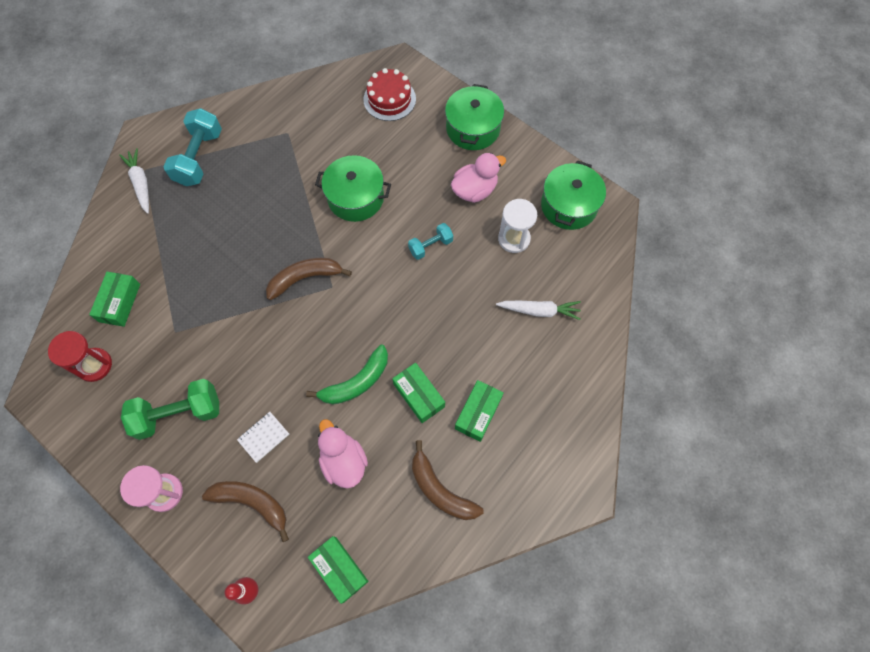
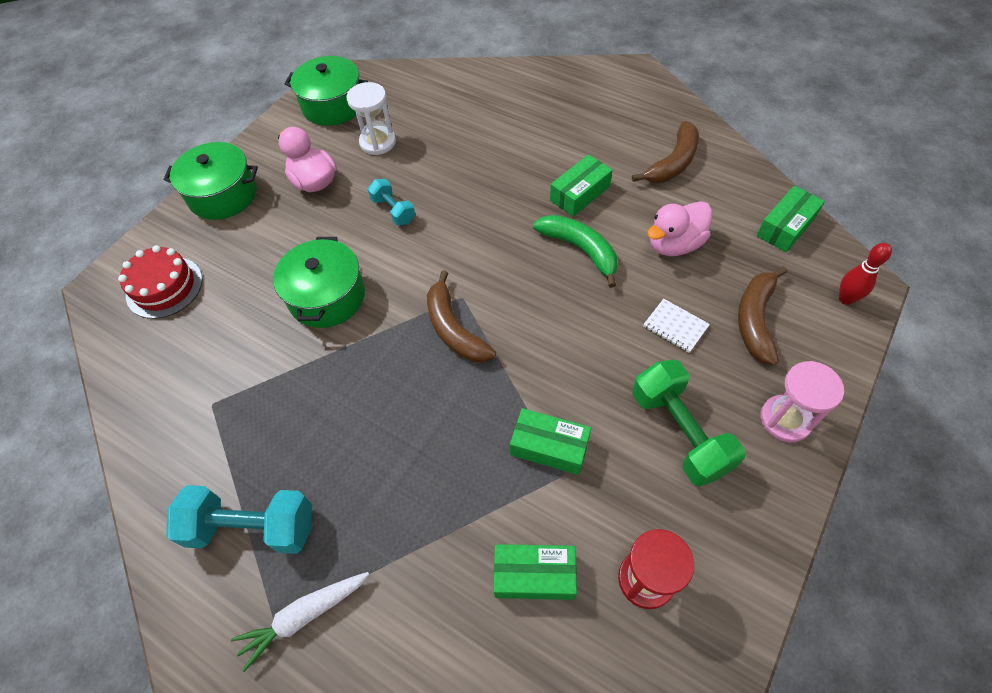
camera: 95 degrees left, 10 degrees down
(478, 413) = (585, 146): green box -> green box (549, 447)
(539, 311) = (462, 115): white carrot -> none

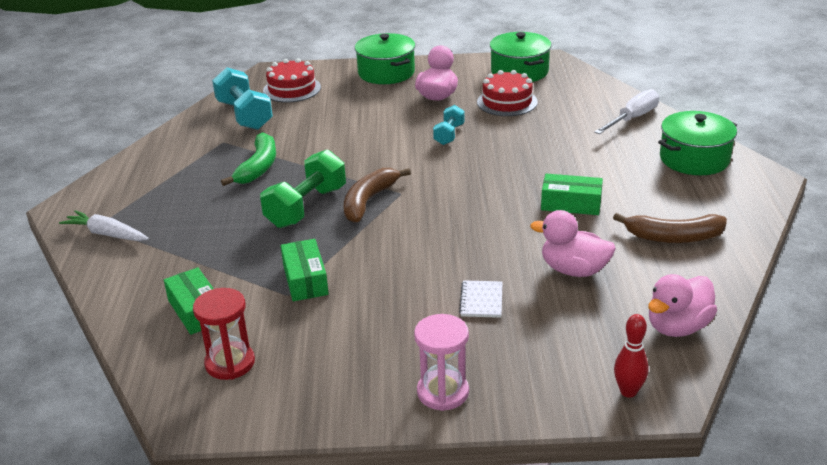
camera: 55 degrees right, 25 degrees down
(252, 527) = (151, 192): turquoise dumbbell -> turquoise dumbbell (244, 115)
(327, 296) = (344, 143): green pot -> green pot (694, 159)
(378, 142) = (507, 102): white hourglass -> red cake
(486, 86) = (632, 118): none -> white screwdriver
(580, 249) = (509, 226): green banana -> green banana (258, 167)
(679, 432) = (375, 337): green dumbbell -> green dumbbell (306, 207)
(755, 320) = (538, 342): brown banana -> none
(785, 227) = (677, 327): green box -> pink duck

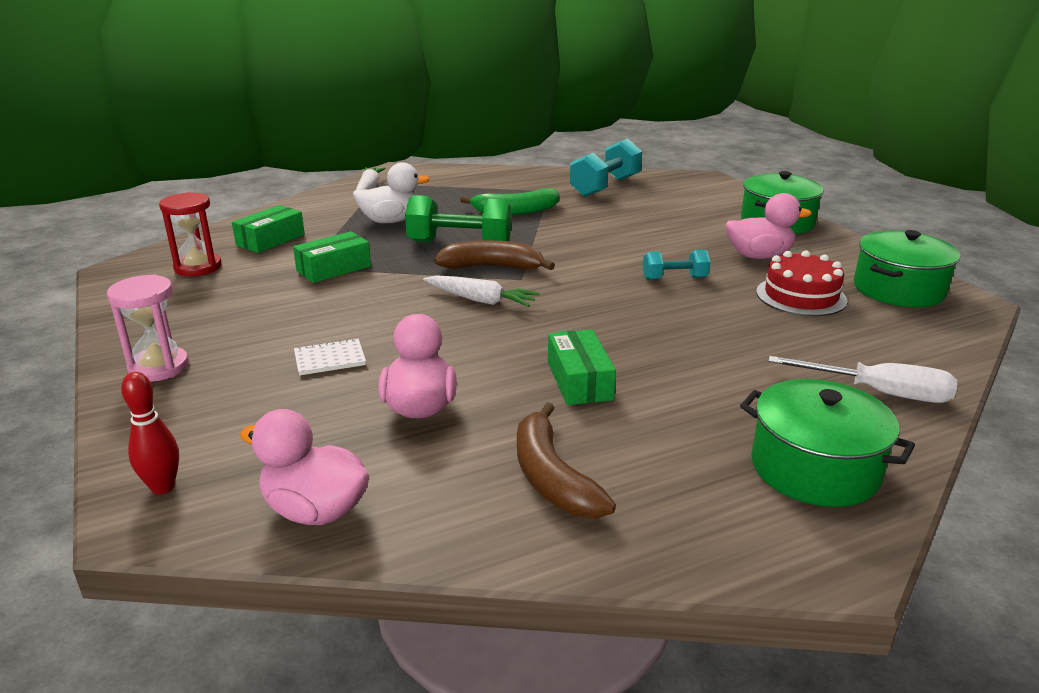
camera: 65 degrees right, 5 degrees down
(216, 234) = (390, 221): none -> white duck
(292, 89) = (680, 192): red cake -> none
(427, 217) = (480, 300): none -> white carrot

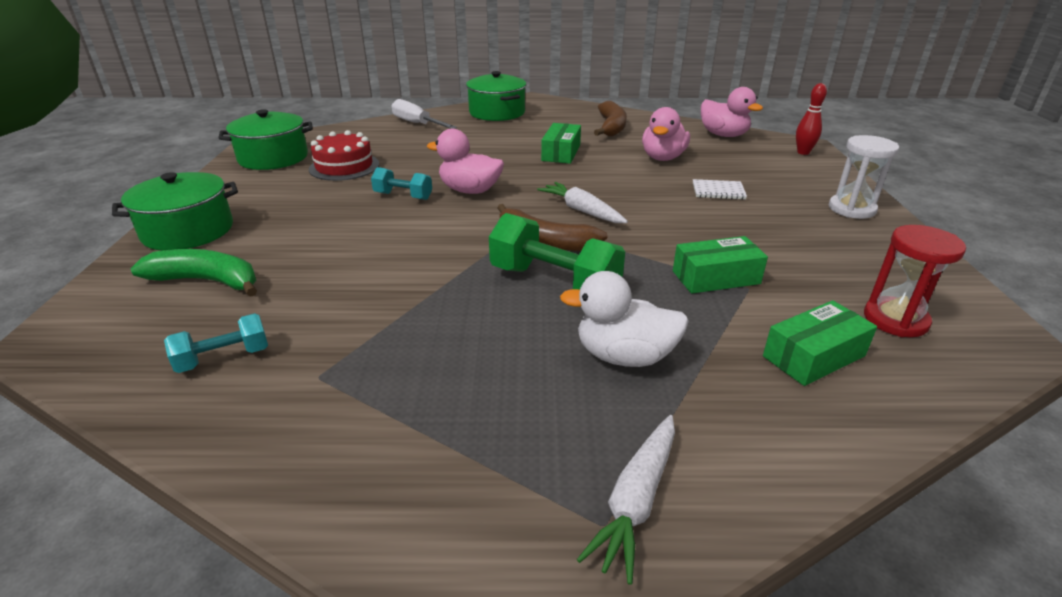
camera: 155 degrees left, 5 degrees up
(159, 367) = (851, 209): pink hourglass -> white hourglass
(516, 211) = (429, 329): green banana -> green banana (207, 281)
(605, 187) = (224, 358): turquoise dumbbell -> turquoise dumbbell, size x0.57
(759, 256) = (297, 200): pink duck -> pink duck (470, 190)

